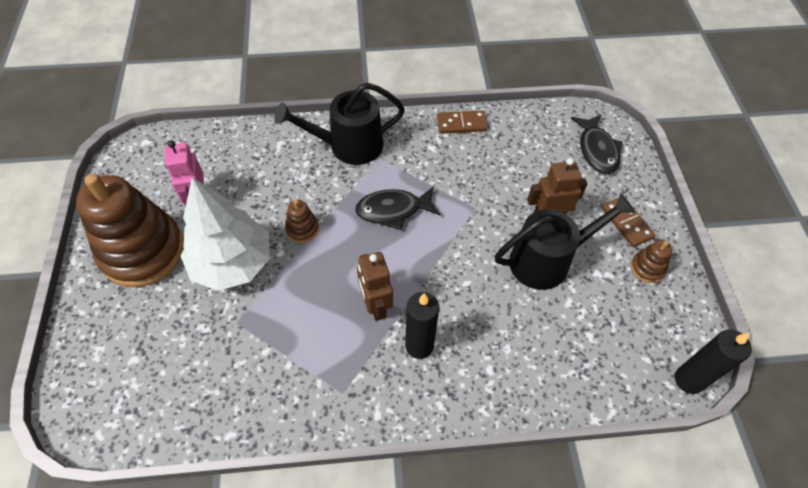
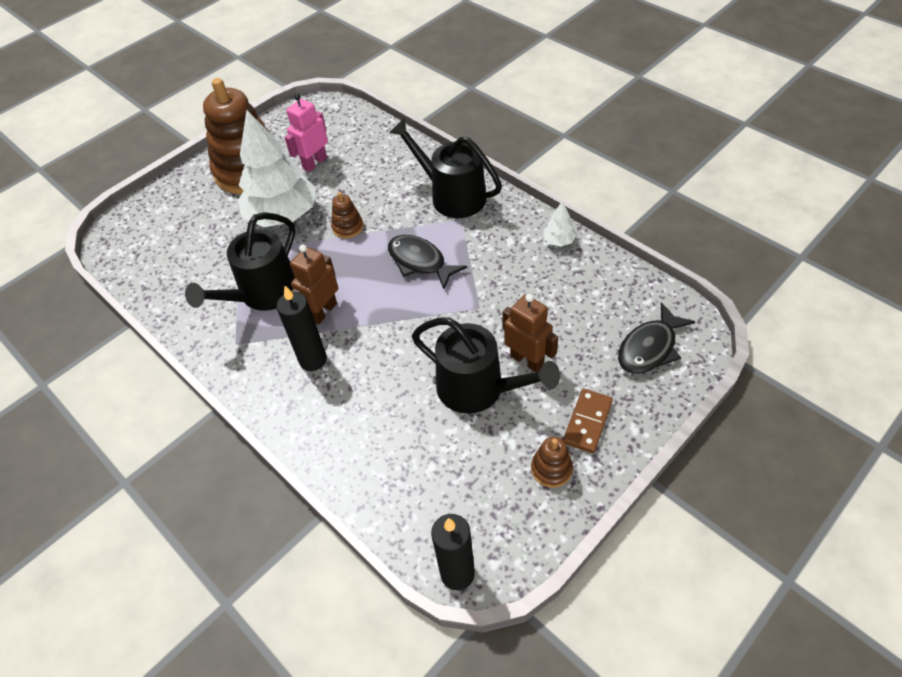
camera: 55 degrees right, 5 degrees down
(308, 335) = (263, 294): none -> black watering can
(461, 124) = (559, 241): brown domino -> white tree

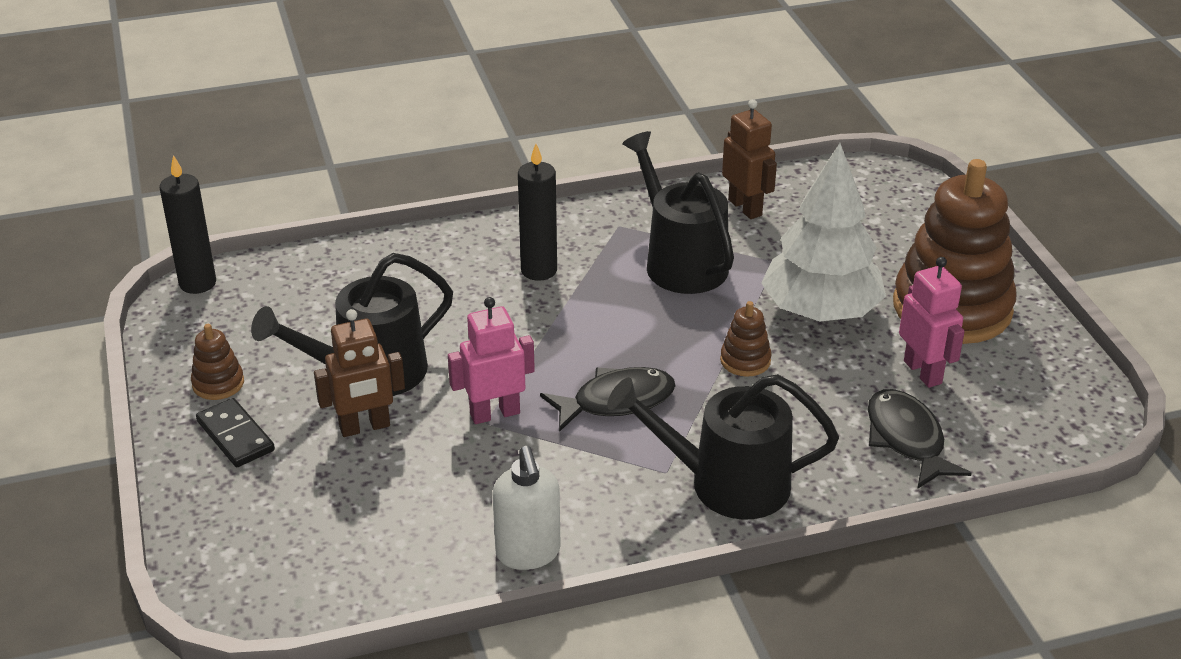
camera: 115 degrees right, 15 degrees down
(323, 312) = (606, 297): brown robot -> brown robot (745, 207)
(452, 196) = (727, 484): black watering can -> black watering can turned 150 degrees counterclockwise
(469, 307) = (494, 413): none -> pink robot
(559, 241) = (528, 553): white tree -> white soap dispenser
(587, 422) = (235, 436): brown domino -> black domino
(650, 348) = (264, 544): black fish -> black fish (906, 439)

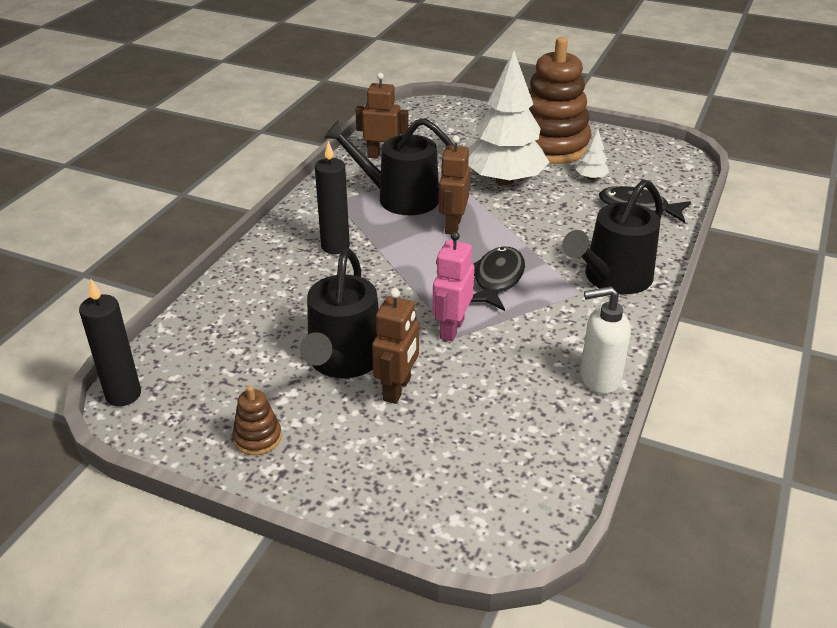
camera: 50 degrees left, 0 degrees up
(235, 436) = (329, 456): black domino -> none
(528, 553) = (599, 379): white soap dispenser -> white soap dispenser turned 150 degrees clockwise
(677, 322) = (452, 225): none -> brown robot
(745, 360) = (515, 221): brown stacking toy -> none
(923, 372) = (591, 178): pink robot -> white tree

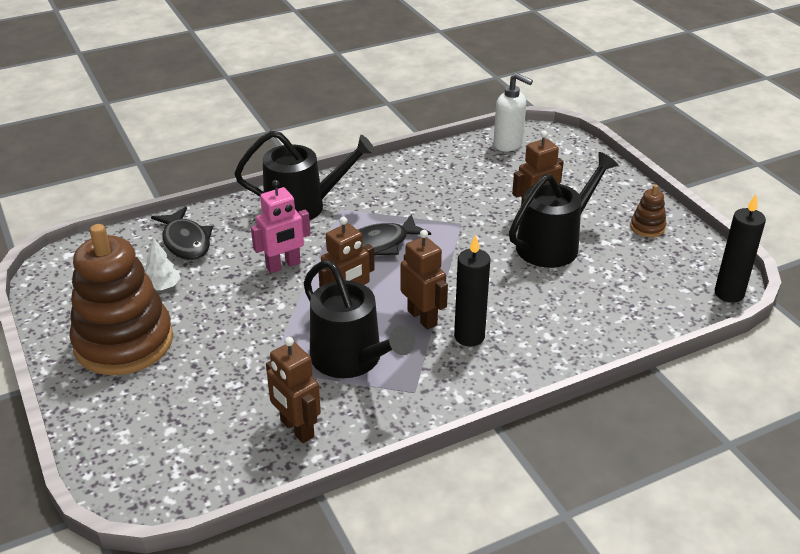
camera: 140 degrees left, 0 degrees up
(385, 243) = (422, 318): none -> brown robot
(451, 329) = (457, 229): pink robot -> pink robot (283, 266)
(504, 180) = (233, 326): white tree -> none
(599, 379) = (409, 165): white soap dispenser -> white soap dispenser (508, 144)

